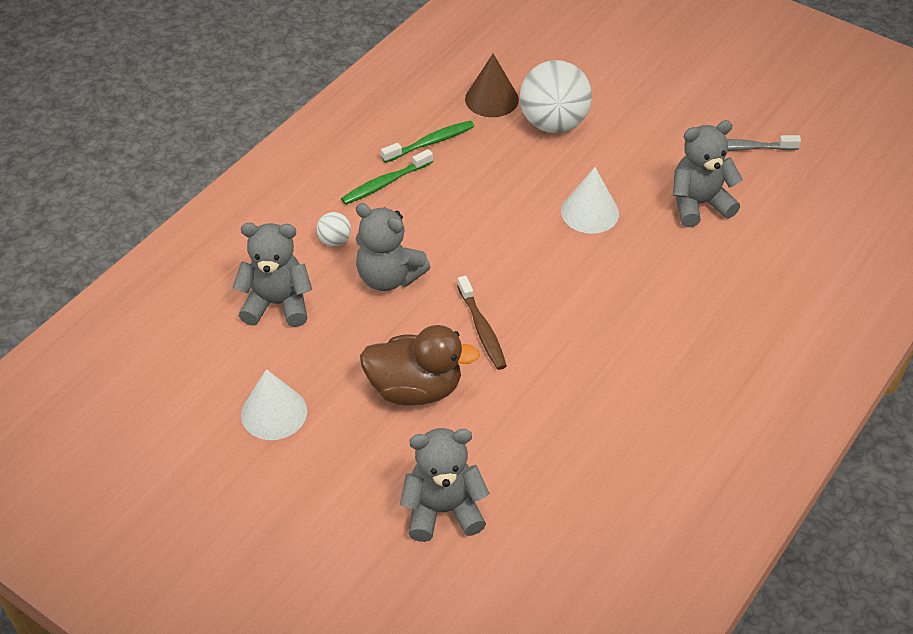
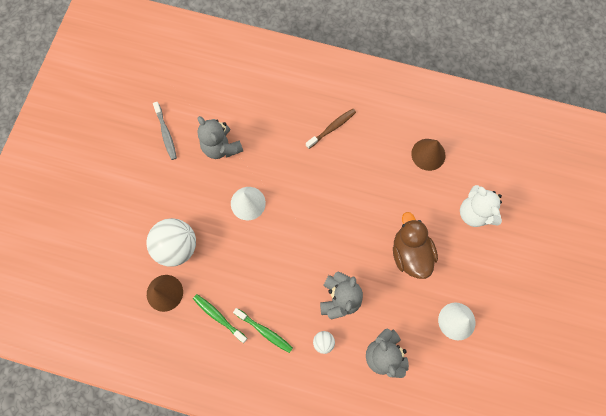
camera: 110 degrees left, 25 degrees up
(443, 510) = (474, 213): grey teddy bear -> white teddy bear
(482, 329) = (357, 233): brown toothbrush -> brown toothbrush (332, 128)
(586, 479) = (428, 154): none -> brown cone

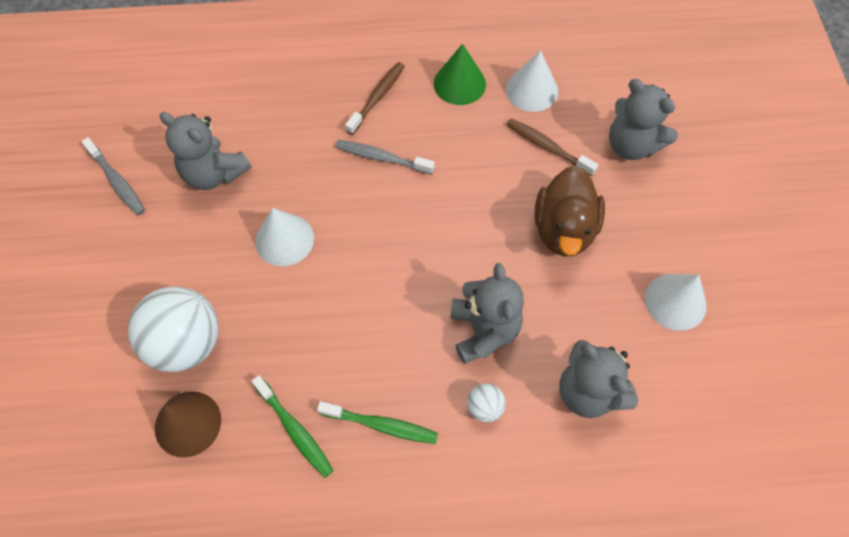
camera: 20 degrees left, 10 degrees down
(218, 317) = (295, 430): green toothbrush -> green toothbrush turned 150 degrees counterclockwise
(320, 170) = (382, 158): none -> grey toothbrush
(385, 135) = (459, 83): none -> green cone
(410, 253) = (563, 229): brown duck -> brown duck turned 135 degrees counterclockwise
(422, 196) = (547, 147): none -> brown toothbrush
(428, 154) = (531, 90): brown cone -> white cone
(474, 213) = (631, 145): white teddy bear -> grey teddy bear

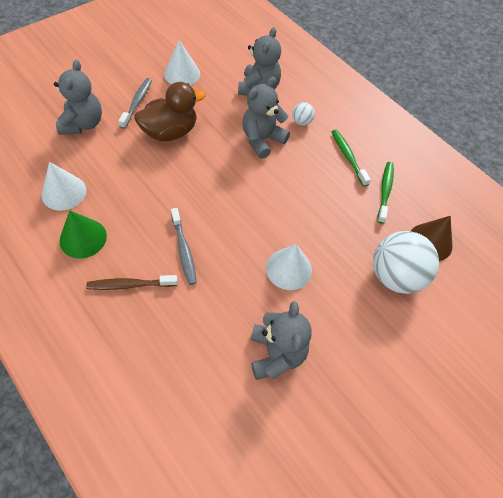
camera: 130 degrees left, 5 degrees down
(117, 181) = (338, 424): grey toothbrush -> grey toothbrush (137, 103)
(547, 147) = (111, 163): brown toothbrush -> none

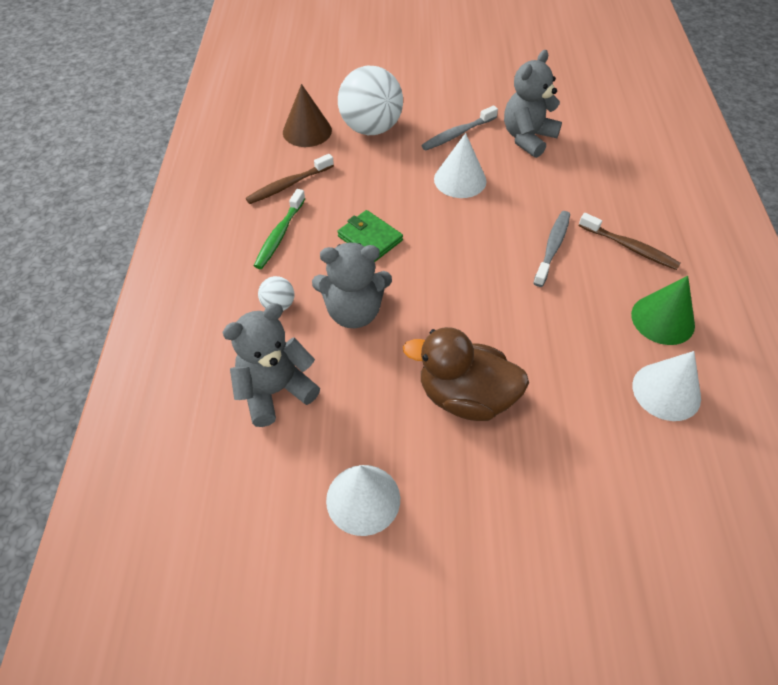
camera: 135 degrees left, 5 degrees down
(83, 124) = (591, 494): grey teddy bear -> none
(137, 103) = (480, 483): grey toothbrush -> grey toothbrush (457, 134)
(298, 185) = (370, 238): none -> green wallet
(385, 191) = (288, 185): green toothbrush -> brown toothbrush

